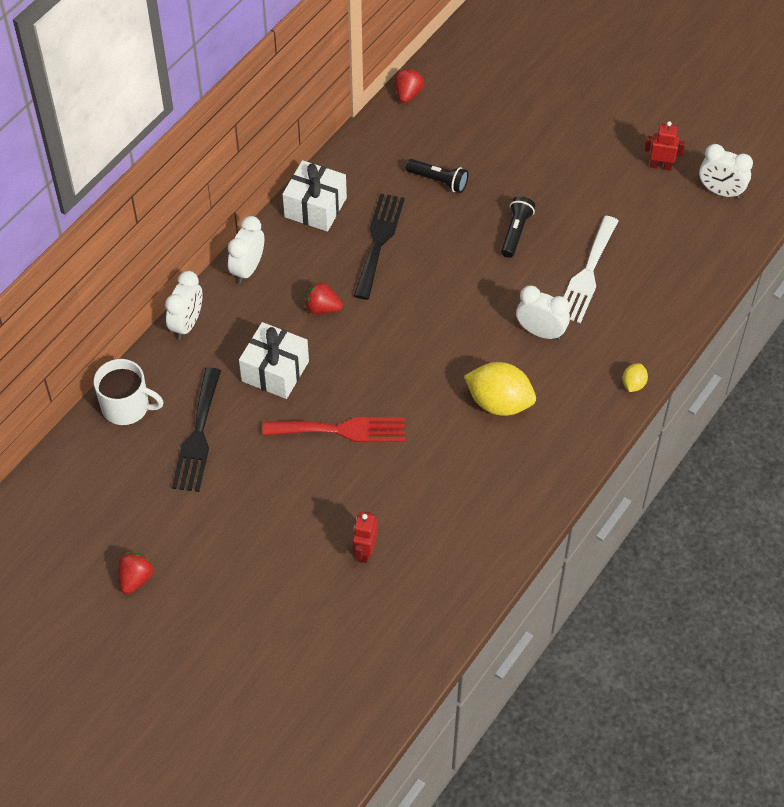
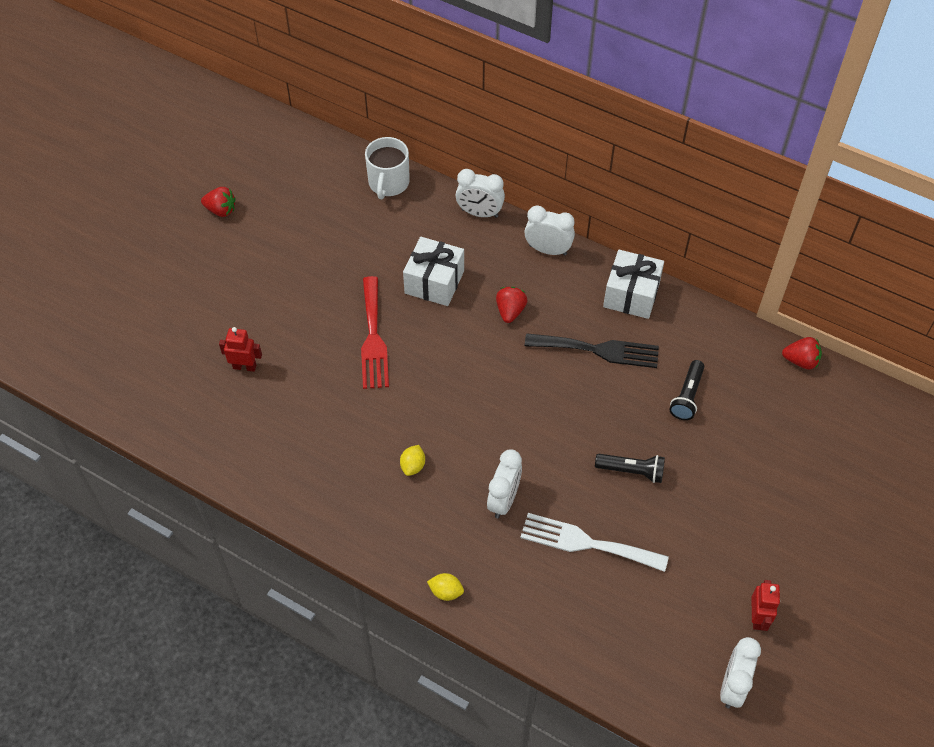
camera: 85 degrees right, 0 degrees up
(198, 436) = (361, 234): black fork -> none
(499, 403) = (413, 466): yellow lemon -> yellow lemon, size x0.47

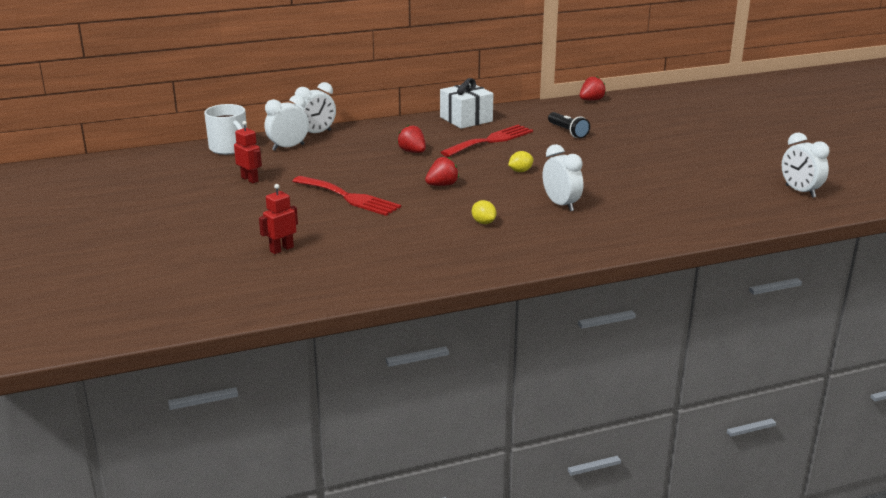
camera: 50 degrees left, 30 degrees down
(221, 210) = (117, 207): red strawberry -> red strawberry (442, 185)
(434, 282) = (342, 164): white gift -> none
(446, 592) = (609, 248): yellow lemon -> yellow lemon (520, 171)
(548, 250) = (386, 127): white clock -> white clock (288, 147)
(586, 543) = (634, 193): white fork -> none
(598, 350) = (491, 140): black fork -> red fork
(631, 471) = (599, 163): black flashlight -> none
(757, 618) = (758, 169): red robot -> red robot (250, 179)

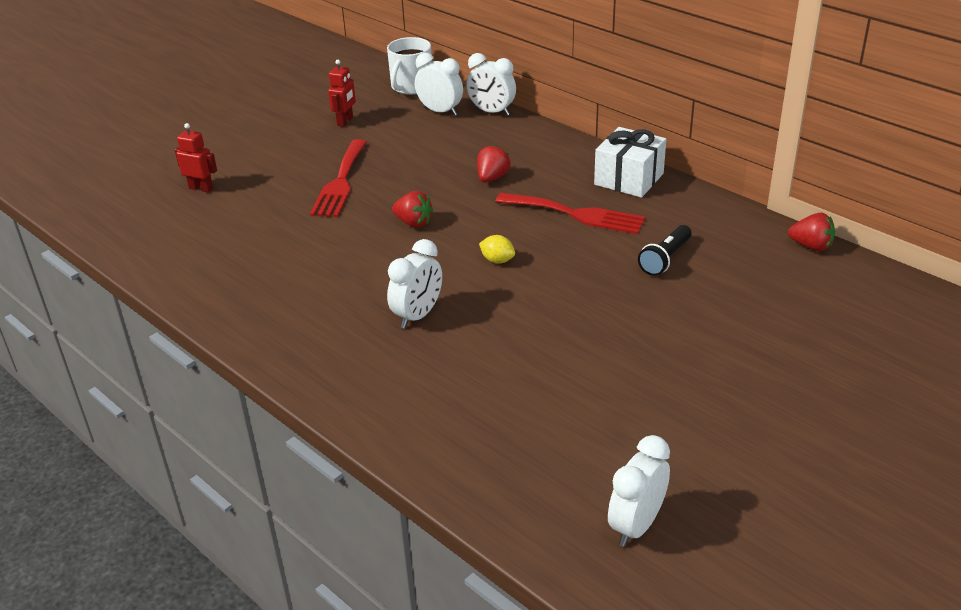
camera: 65 degrees right, 10 degrees up
(483, 222) = (331, 277): yellow lemon -> none

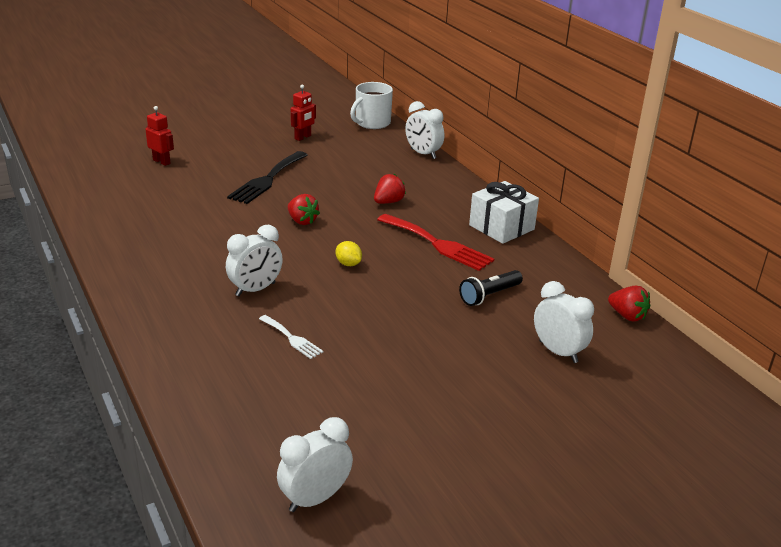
camera: 15 degrees right, 5 degrees down
(340, 182) = (267, 179): red fork -> black fork
(440, 111) = (382, 145): white clock -> white clock (558, 352)
(495, 361) = (292, 338): none -> white fork

